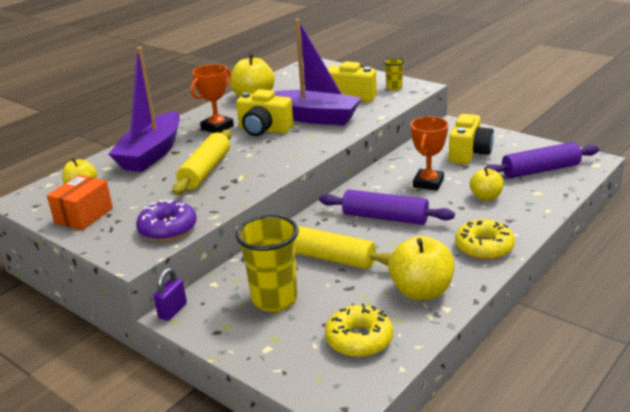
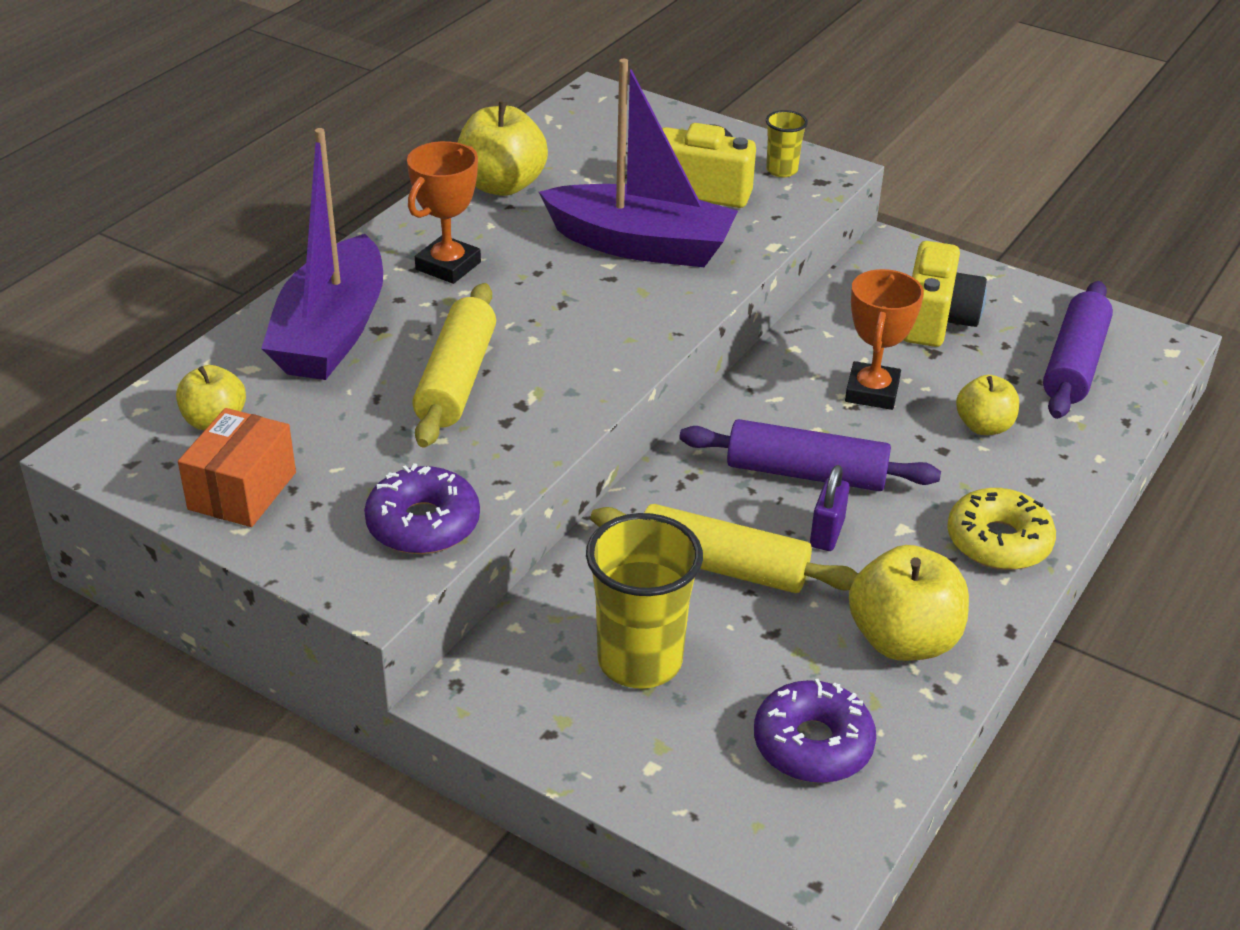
camera: 10 degrees left, 10 degrees up
(172, 311) = (453, 689): purple padlock -> purple padlock (827, 533)
(264, 130) = (546, 275): yellow camera -> none
(359, 339) = (812, 744): yellow donut -> purple donut
(540, 170) = (1074, 364): purple rolling pin -> purple rolling pin turned 45 degrees counterclockwise

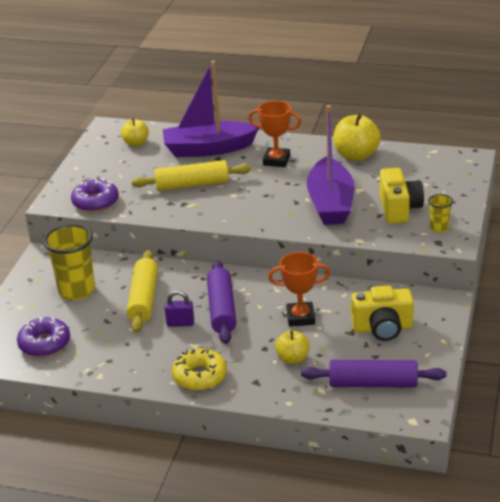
camera: 75 degrees right, 5 degrees down
(242, 491) = (98, 161): orange box -> none
(903, 640) = (117, 357): yellow apple -> none

